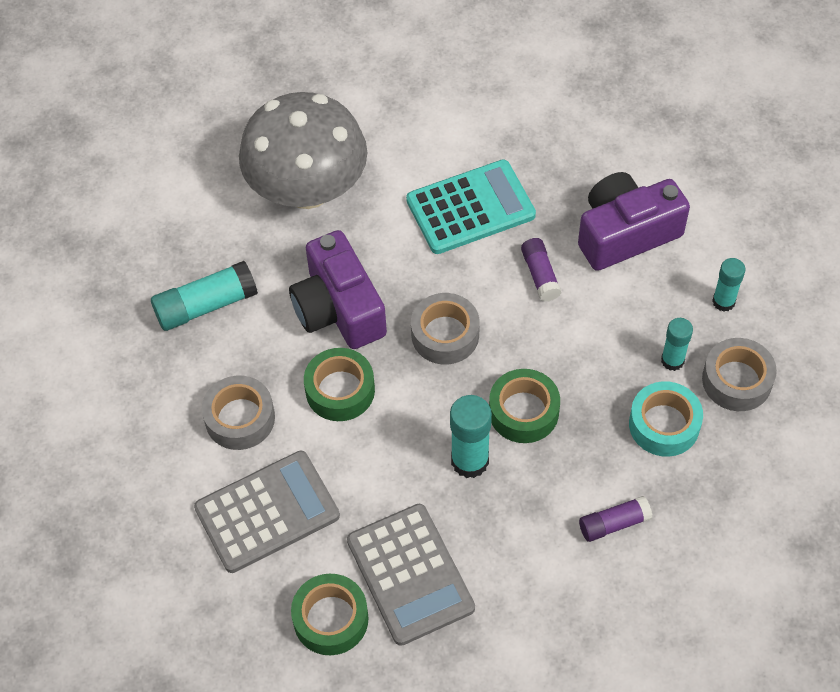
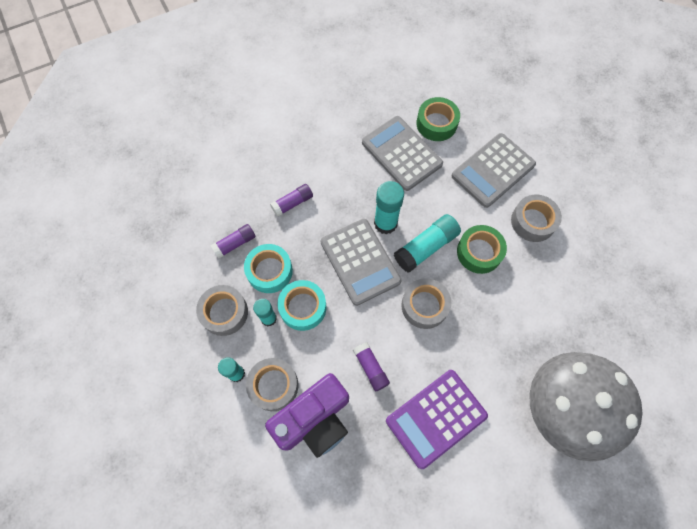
camera: 165 degrees right, 10 degrees up
(206, 305) = (590, 294): turquoise glue stick -> turquoise glue stick (426, 247)
(338, 308) = (502, 310): purple camera -> none
(470, 208) = (436, 418): turquoise calculator -> purple calculator
(523, 411) = (360, 262): green tape -> grey calculator
(621, 365) = (303, 307): none -> turquoise tape
(674, 279) = (273, 385): none -> grey tape
(715, 476) = (235, 244): none -> purple glue stick

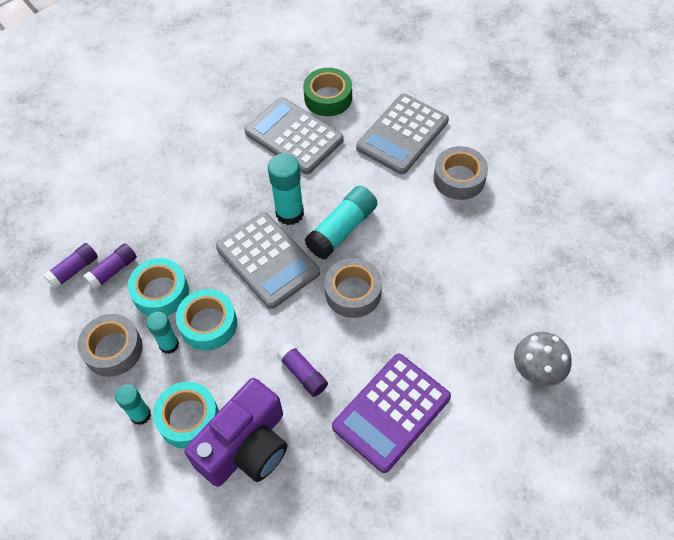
camera: 10 degrees left, 10 degrees down
(273, 385) = (188, 418): grey tape -> turquoise tape
(292, 203) = (175, 213): purple glue stick -> purple glue stick (74, 270)
(479, 252) = (404, 222): green tape -> none
(563, 408) = (537, 369): grey mushroom -> grey mushroom, size x0.48

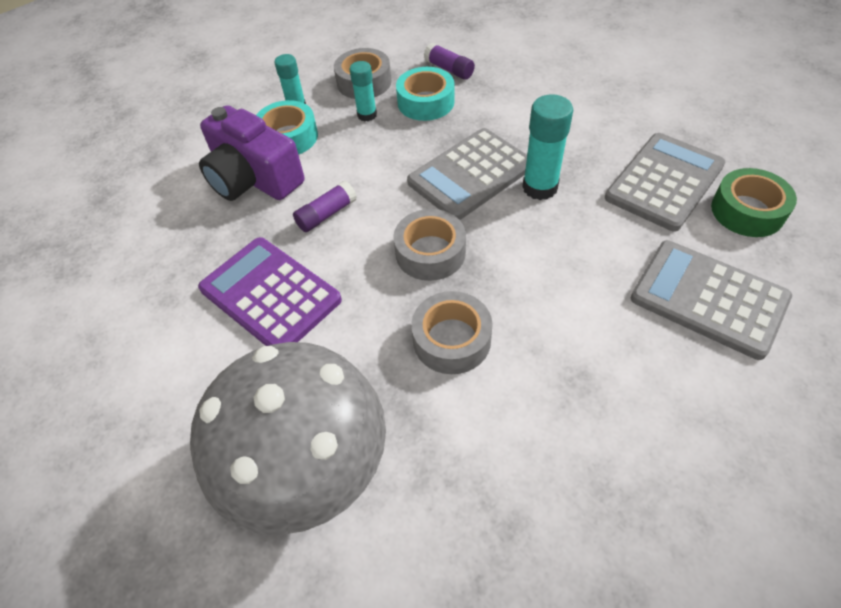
camera: 90 degrees right, 5 degrees down
(74, 270) = (448, 47): purple glue stick -> none
(208, 324) = (389, 138): turquoise tape -> none
(342, 229) = (523, 237): turquoise glue stick -> none
(459, 178) = (641, 373): grey tape -> grey tape (451, 339)
(537, 369) = (308, 466): grey mushroom -> grey mushroom, size x2.11

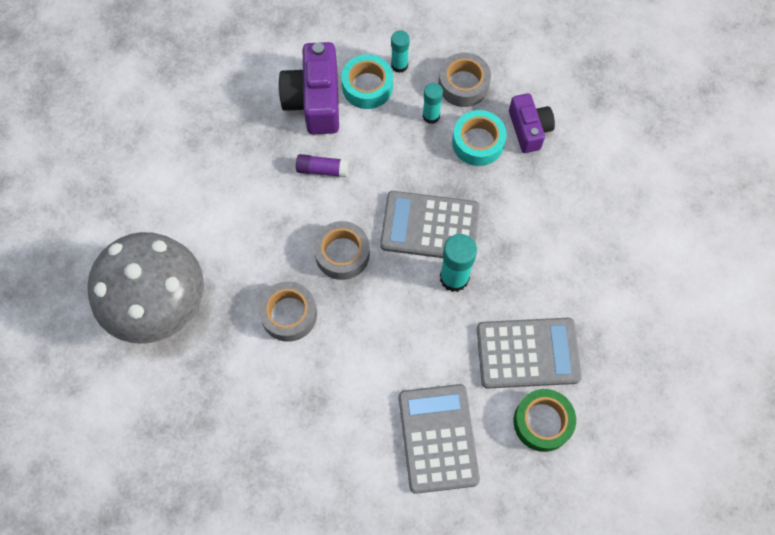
camera: 45 degrees right, 15 degrees up
(270, 294) = (240, 193): purple calculator -> none
(449, 69) = (529, 129): purple glue stick -> purple camera

